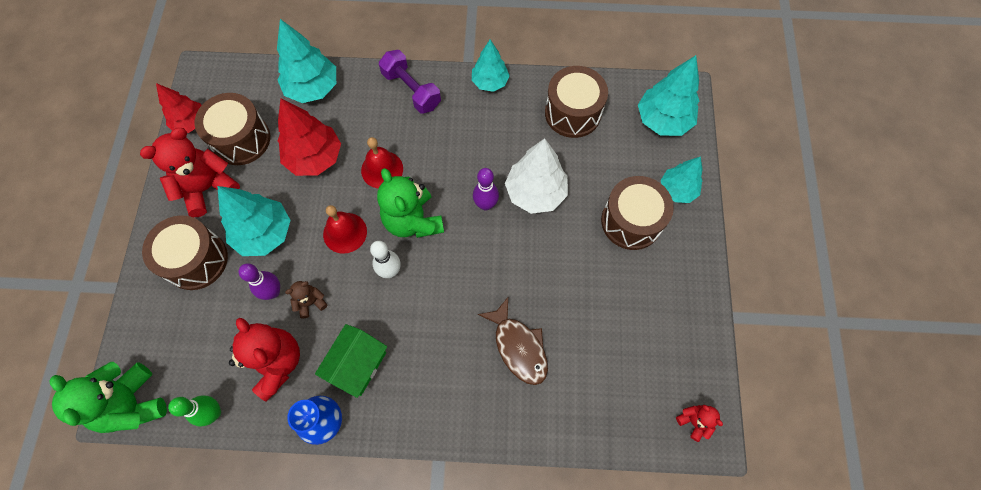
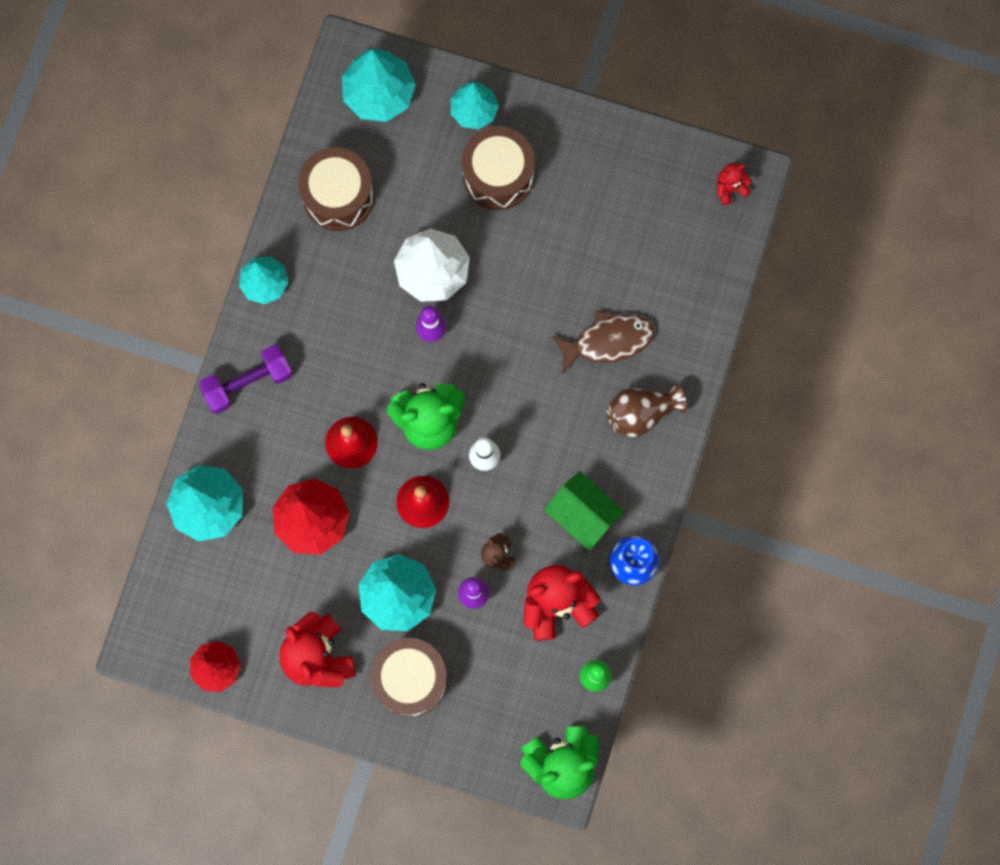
camera: 75 degrees left, 10 degrees up
(241, 139) = (260, 607): brown drum -> none
(461, 393) = (641, 413): none -> brown vase

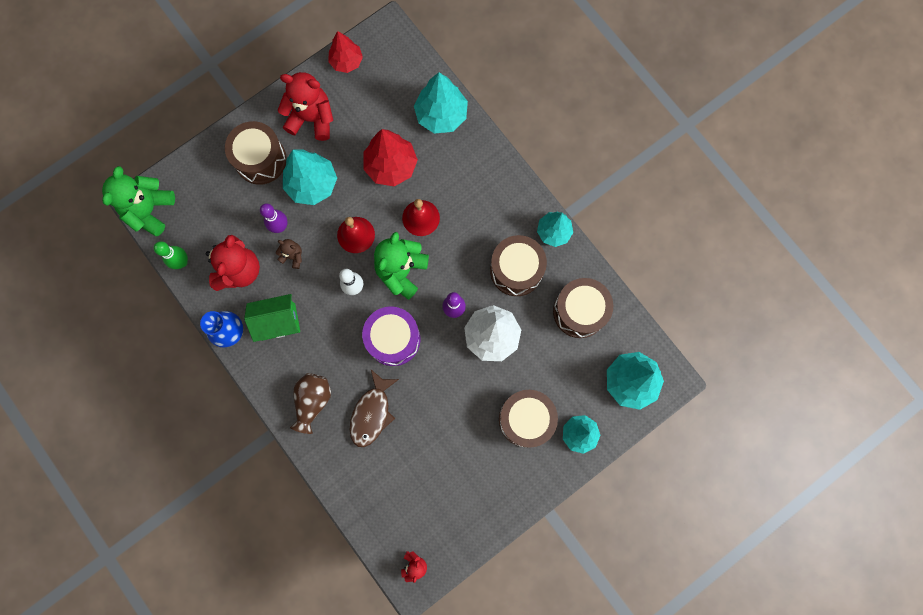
camera: 125 degrees right, 0 degrees up
(248, 383) = (499, 183): purple dumbbell -> none
(338, 295) = (516, 270): none -> brown drum
(511, 375) = (393, 339): none -> purple drum

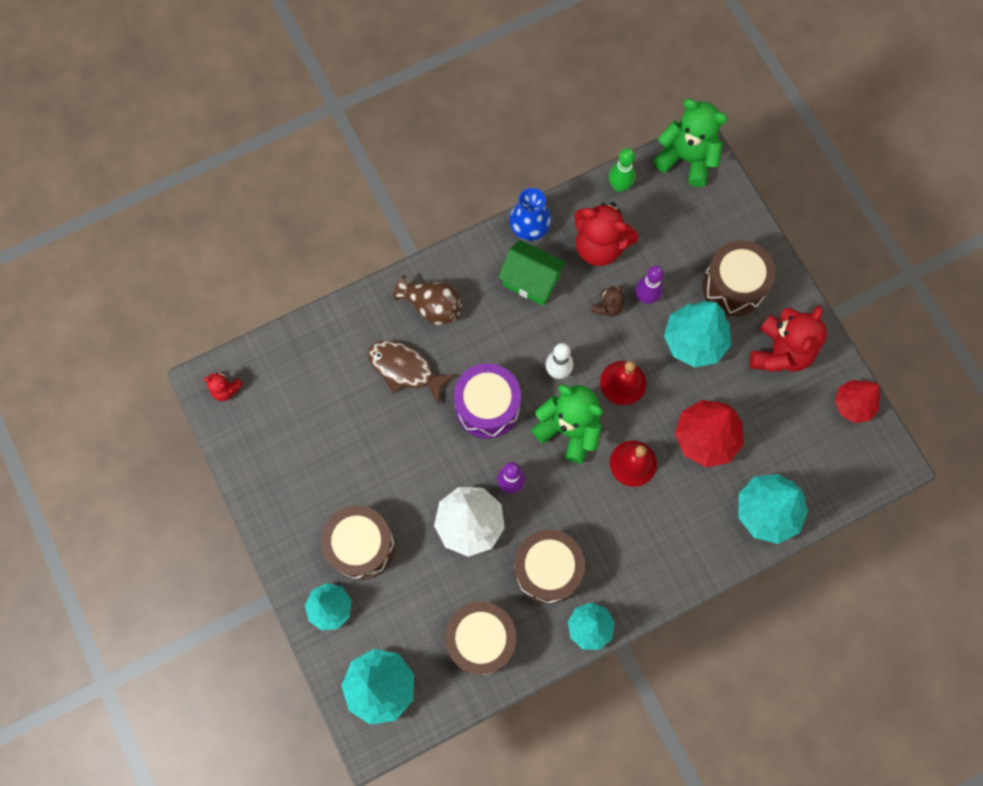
camera: 100 degrees right, 5 degrees down
(278, 322) = (531, 281): green house -> green house turned 60 degrees counterclockwise

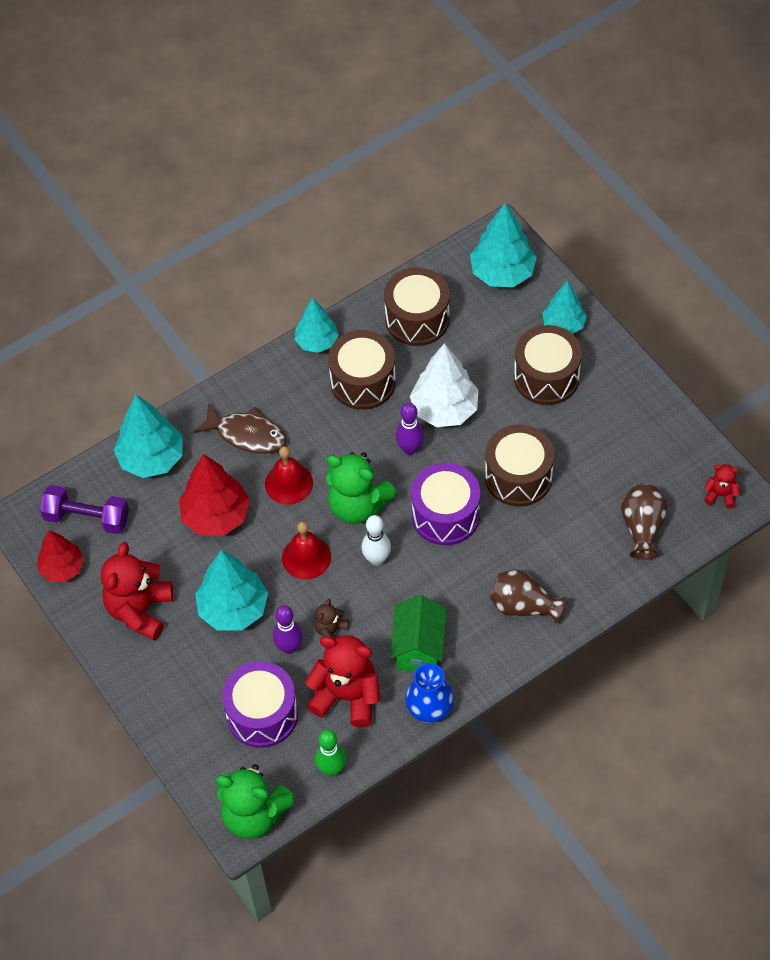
camera: 175 degrees right, 15 degrees down
(307, 366) = (642, 528): none -> brown vase
(405, 369) = (538, 539): brown fish -> brown fish (247, 434)
(531, 281) = (419, 647): green house -> green house turned 75 degrees clockwise
(674, 241) = (262, 714): none -> purple drum
(733, 286) = (192, 673): brown drum -> brown drum (518, 477)
(830, 454) = (87, 518): none -> purple dumbbell

